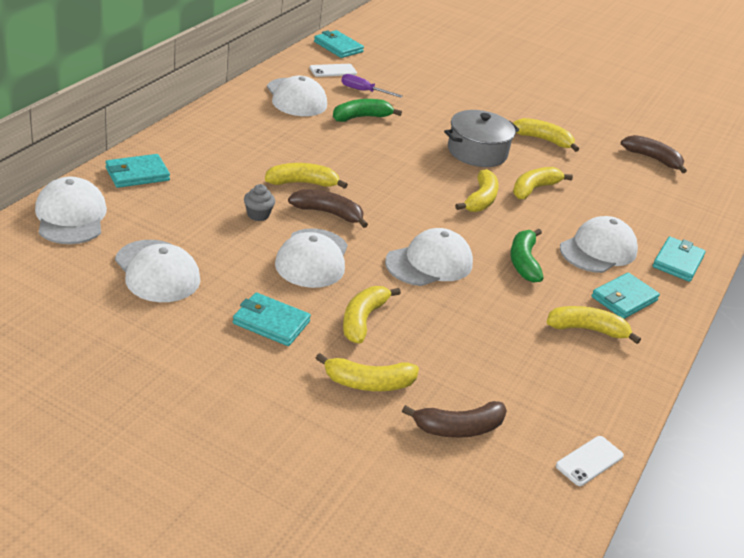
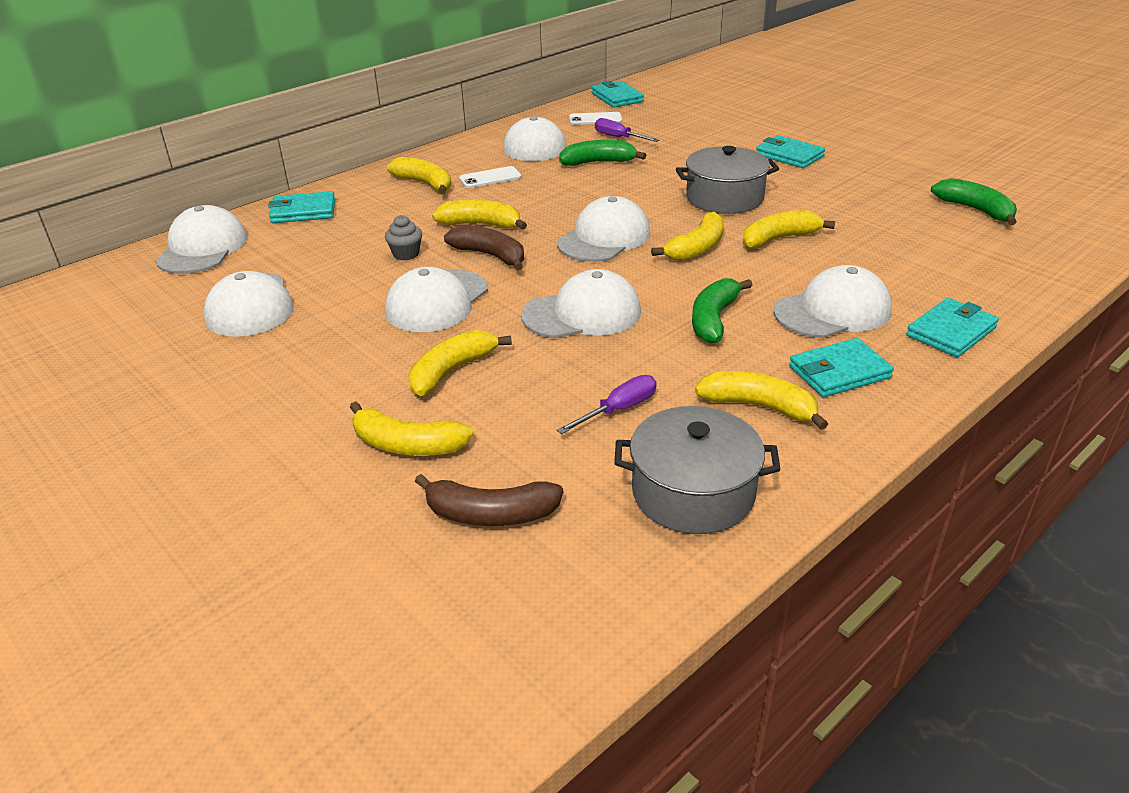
camera: 25 degrees right, 0 degrees up
(271, 322) = (337, 366): turquoise wallet -> turquoise wallet (789, 155)
(407, 193) = (604, 238): none -> white cap
(498, 340) = (618, 410): none -> purple screwdriver
(543, 140) = (823, 187): yellow banana -> yellow banana (425, 184)
(577, 397) = (693, 492): none -> grey pot
(589, 461) = (659, 583): white phone -> white phone (490, 178)
(652, 159) = (975, 210): brown banana -> green banana

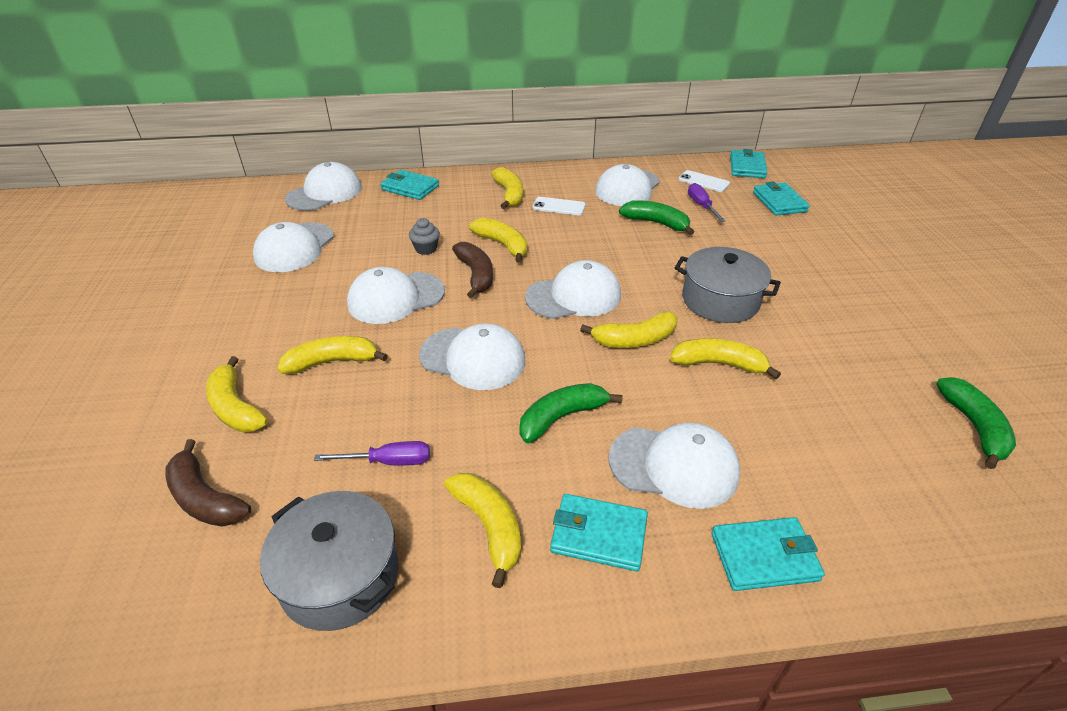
camera: 35 degrees right, 5 degrees up
(789, 155) = (837, 281): turquoise wallet -> turquoise wallet (779, 202)

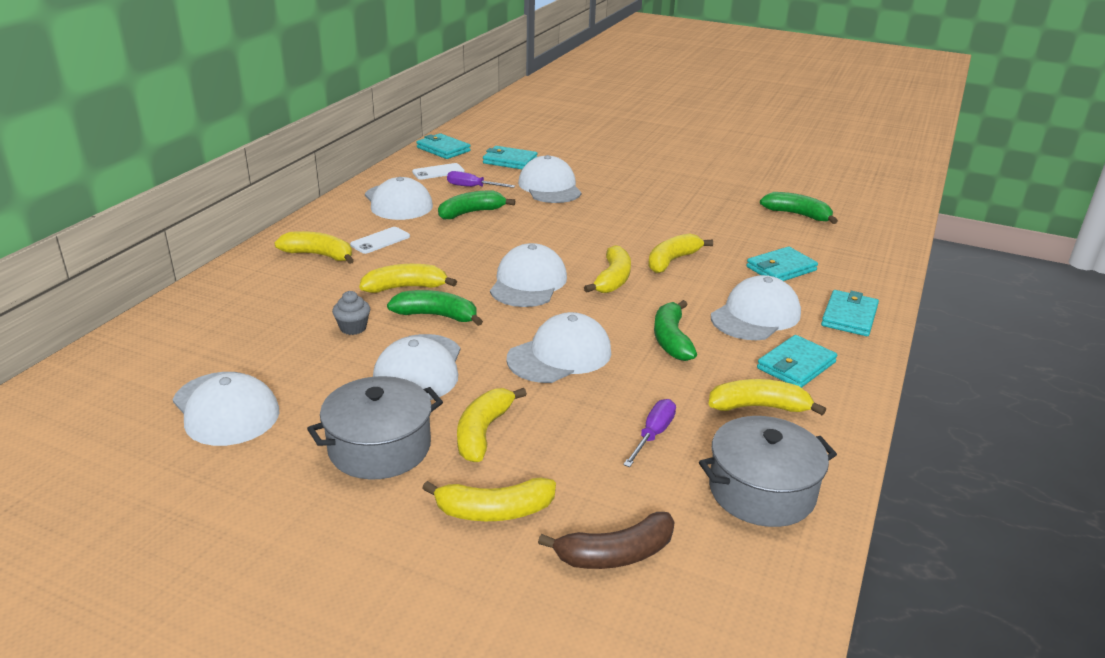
camera: 60 degrees left, 10 degrees down
(324, 193) = (124, 358): white cap -> white cap (550, 187)
(410, 188) = (210, 302): turquoise wallet -> turquoise wallet (781, 268)
(476, 275) = (436, 316): brown banana -> green banana
(720, 300) = (603, 231): grey pot -> grey pot (379, 447)

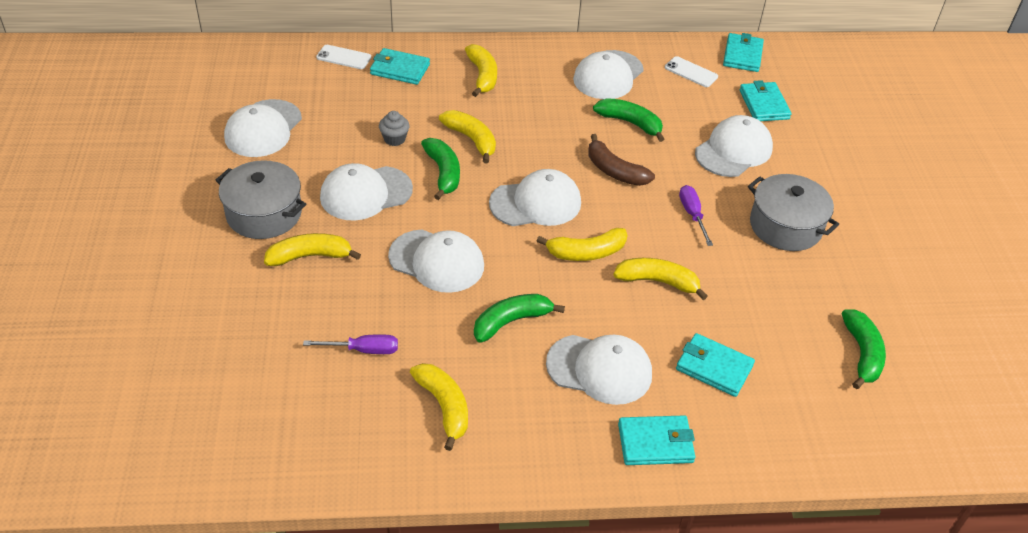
camera: 60 degrees right, 15 degrees up
(380, 241) = (533, 95): white phone -> white phone (344, 57)
(472, 187) = (681, 104): purple screwdriver -> purple screwdriver (692, 215)
(494, 511) = (229, 294): yellow banana -> none
(615, 554) = (216, 370): brown banana -> brown banana (614, 171)
(761, 491) = (328, 435): grey pot -> grey pot (785, 226)
(796, 365) = (530, 418): turquoise wallet -> turquoise wallet (400, 69)

